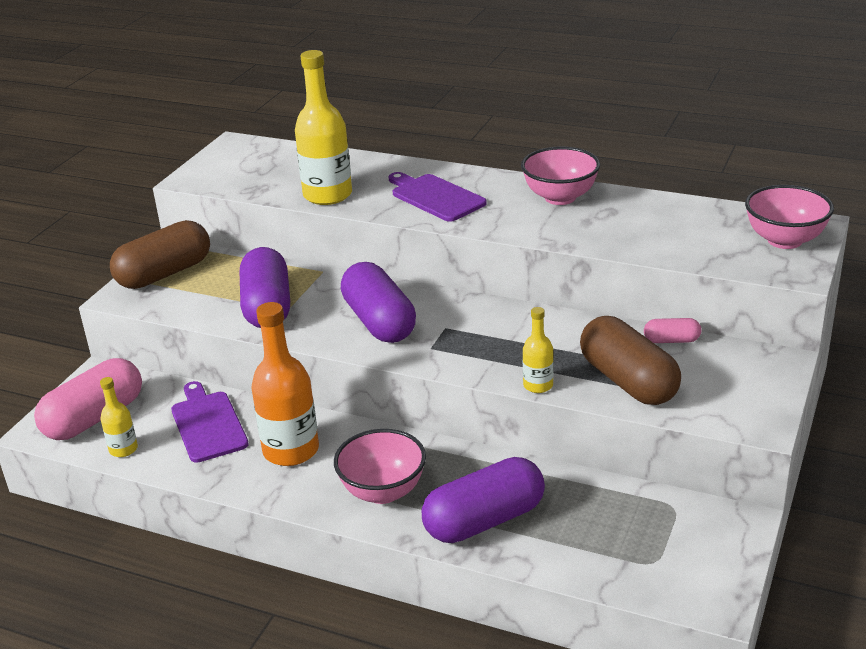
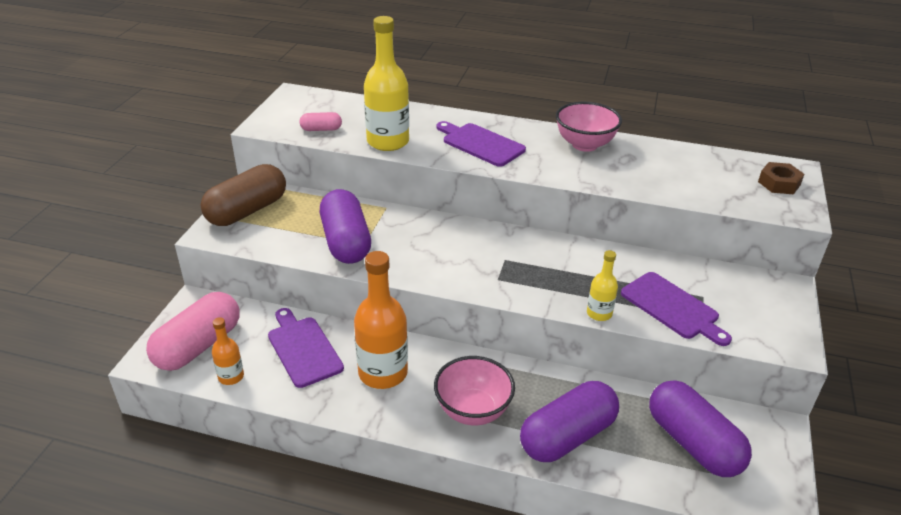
camera: 10 degrees left, 5 degrees up
(123, 449) = (231, 376): yellow bottle -> orange bottle
(379, 322) = (447, 255): purple capsule -> purple capsule (693, 443)
(628, 381) = (672, 308): brown capsule -> purple cutting board
(671, 340) = (695, 268): pink capsule -> pink capsule (321, 129)
(784, 240) = (779, 183): pink bowl -> brown nut

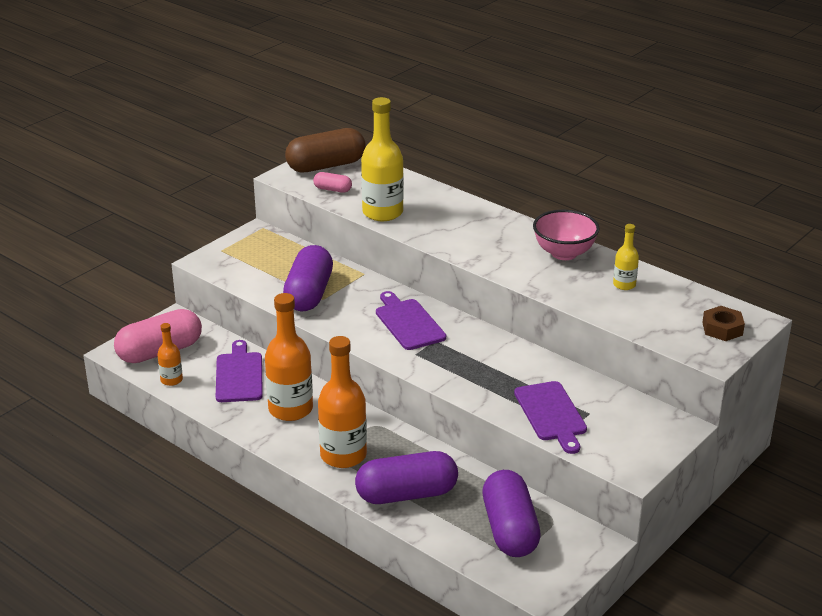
camera: 25 degrees right, 5 degrees down
(247, 211) = (244, 250): brown capsule -> brown capsule (326, 166)
(473, 411) = (343, 455): pink bowl -> orange bottle
(480, 144) = (465, 232): purple cutting board -> purple cutting board (408, 322)
(599, 313) = (480, 401): yellow bottle -> yellow bottle (624, 285)

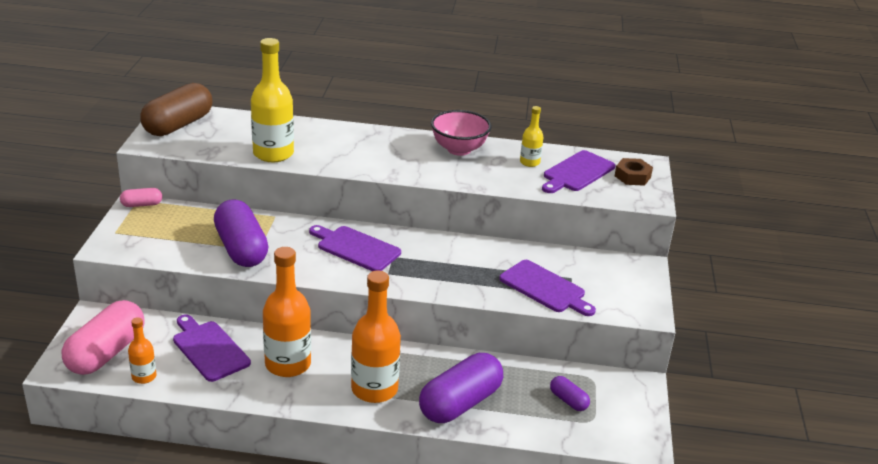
camera: 35 degrees left, 0 degrees up
(332, 189) = (206, 144): pink capsule -> pink capsule (142, 204)
(510, 529) = (568, 400): purple capsule -> purple capsule, size x0.47
(664, 308) = (577, 173): none -> purple cutting board

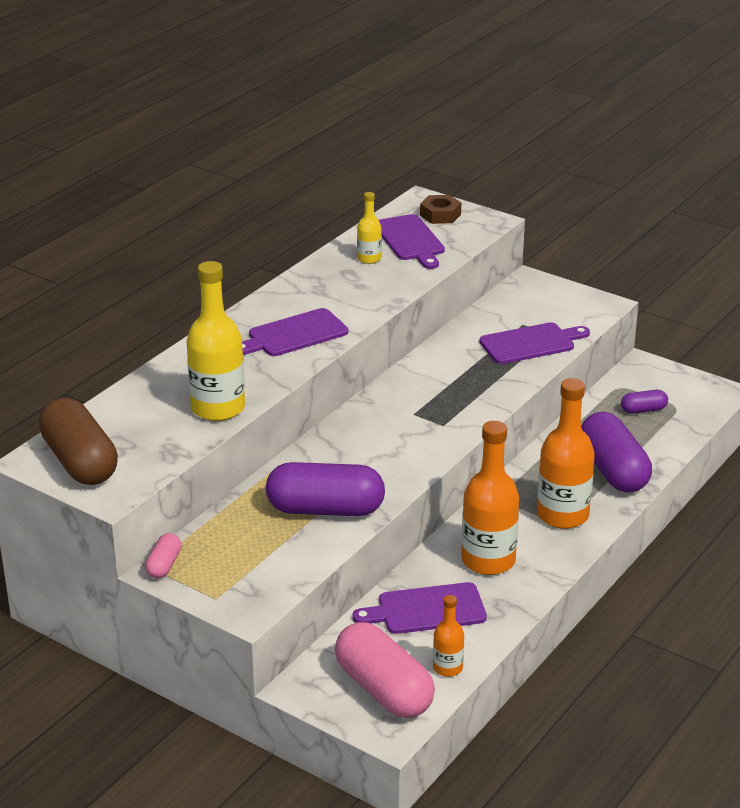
camera: 60 degrees left, 0 degrees up
(355, 248) = (380, 432): purple cutting board -> purple cutting board (293, 335)
(459, 149) = (308, 290): pink bowl -> none

